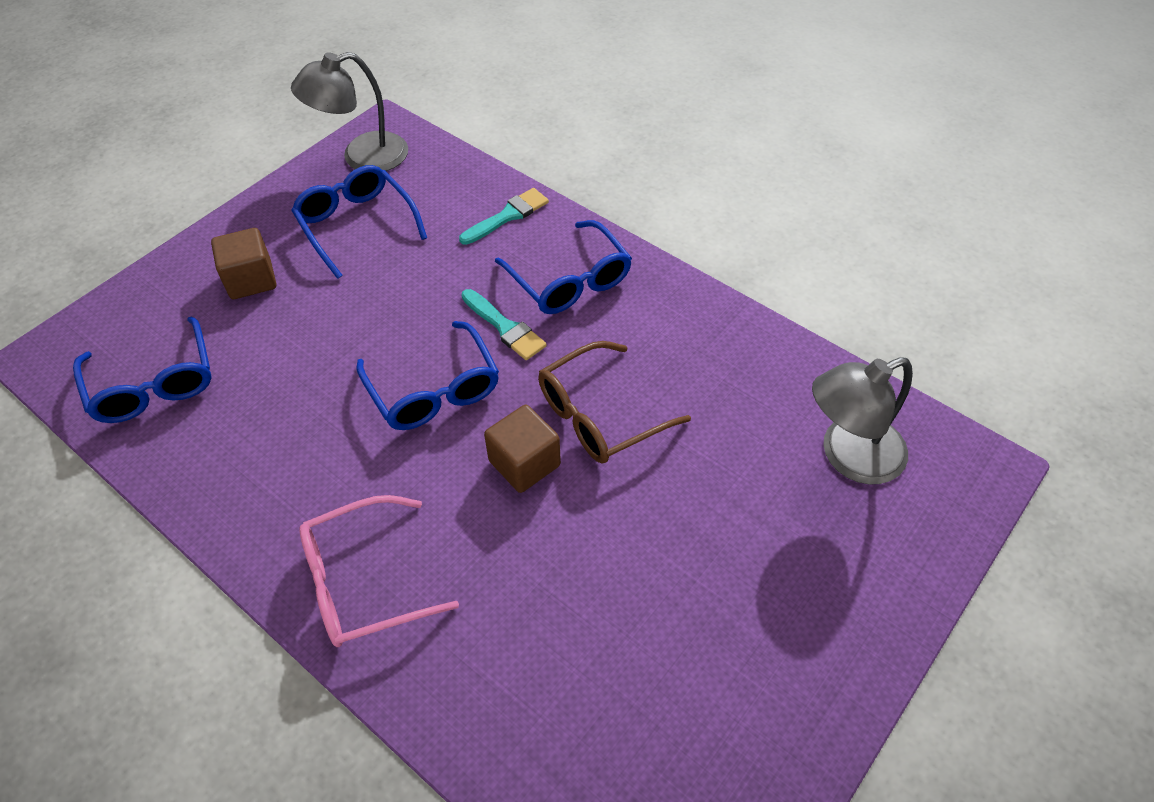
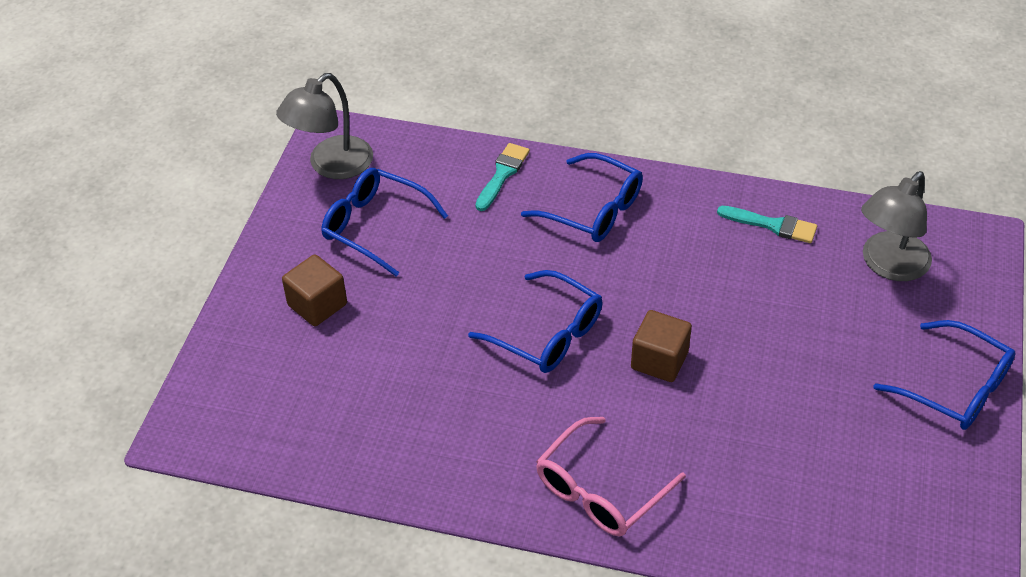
camera: 25 degrees left, 5 degrees down
(153, 384) = (303, 419): blue glasses -> blue glasses (955, 388)
(505, 327) = (568, 265): turquoise brush -> turquoise brush (772, 225)
(600, 415) = (691, 304): brown glasses -> none

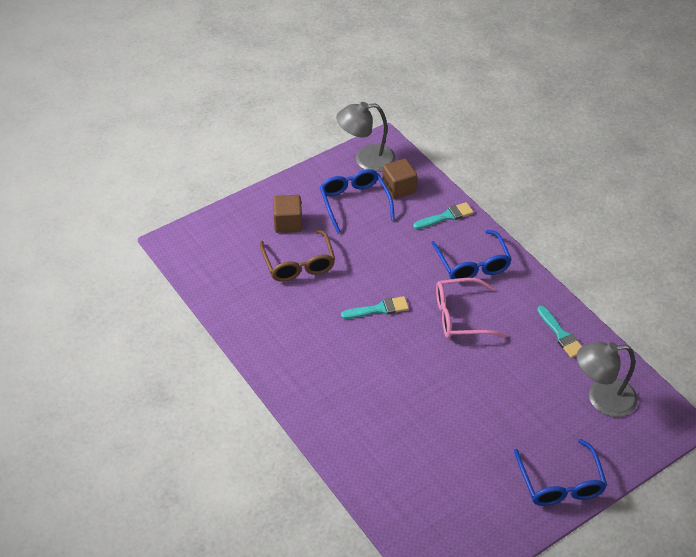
camera: 40 degrees right, 0 degrees up
(388, 346) = (298, 264): none -> brown glasses
(547, 334) = (379, 309): blue glasses -> turquoise brush
(600, 490) = (321, 397): pink glasses -> pink glasses (460, 316)
(659, 360) = (419, 359): brown cube -> brown cube (399, 188)

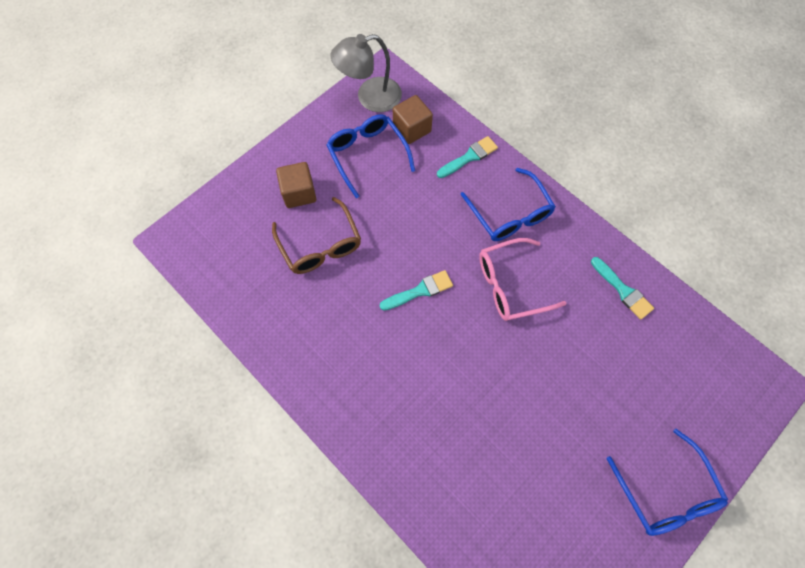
camera: 10 degrees left, 20 degrees up
(601, 398) = (684, 367): grey lamp -> none

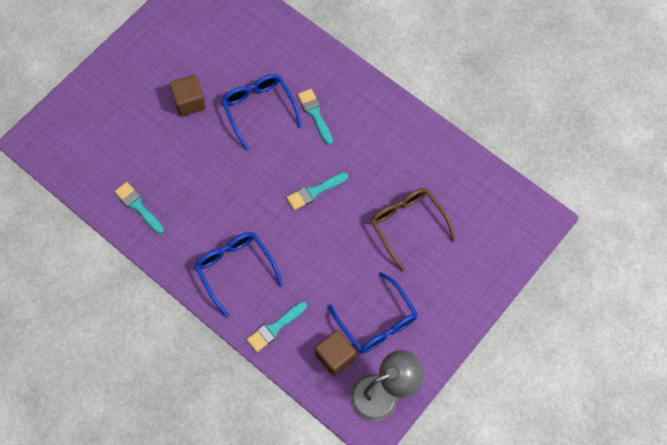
camera: 175 degrees right, 0 degrees up
(299, 193) = (437, 274): brown cube -> brown cube (189, 102)
(412, 391) = (315, 114): none -> turquoise brush
(511, 285) = (235, 203): pink glasses -> none
(665, 492) = (127, 64): blue glasses -> blue glasses (259, 109)

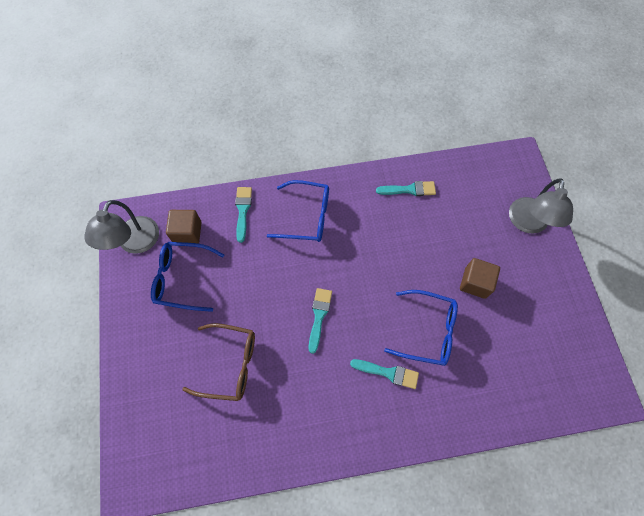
camera: 130 degrees right, 0 degrees up
(100, 96) = (528, 223): none -> grey lamp

